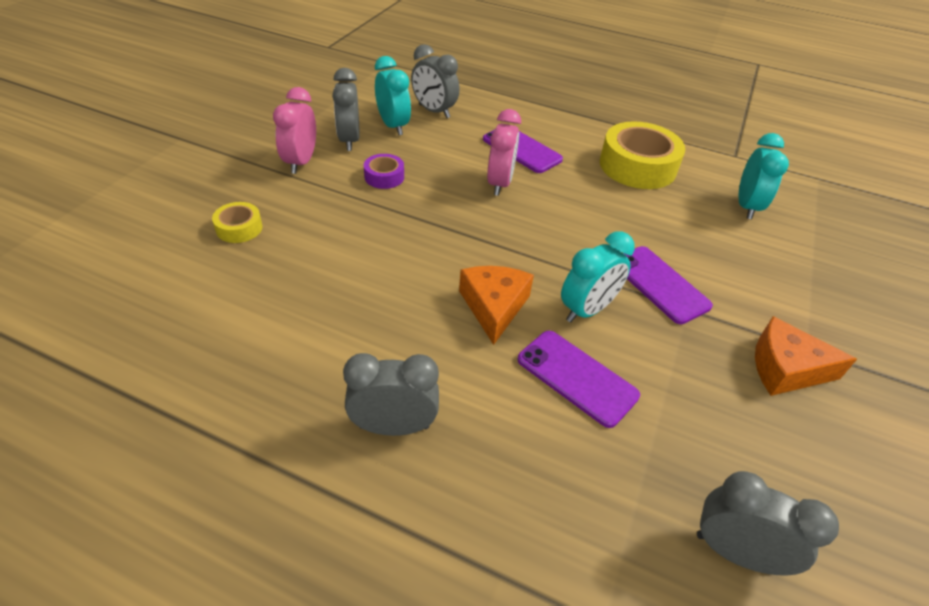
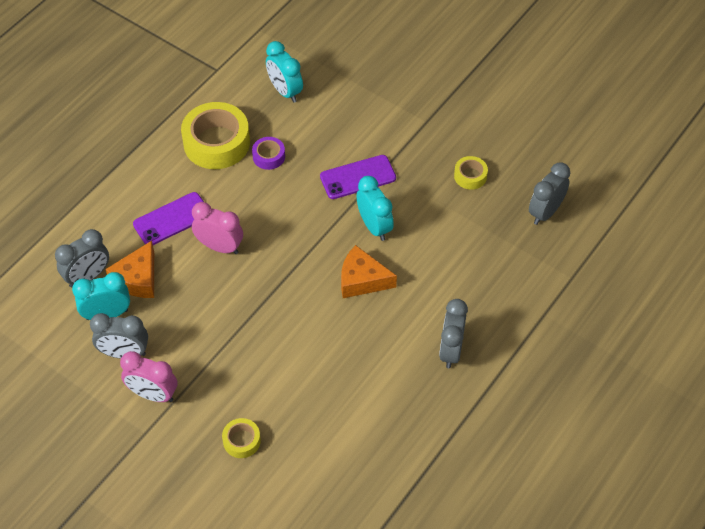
camera: 75 degrees left, 10 degrees up
(384, 177) = (191, 330): purple tape -> purple tape (269, 156)
(577, 377) = (429, 248): purple phone -> none
(742, 417) = (470, 176): none -> yellow tape
(747, 206) = (285, 91): turquoise clock -> turquoise clock turned 150 degrees counterclockwise
(785, 368) = (440, 139): orange cheese -> orange cheese (137, 279)

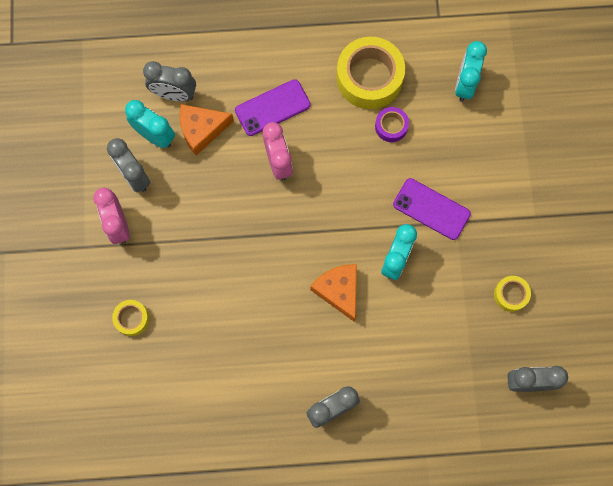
camera: 50 degrees right, 20 degrees up
(172, 219) = (272, 108): purple phone -> purple phone turned 45 degrees counterclockwise

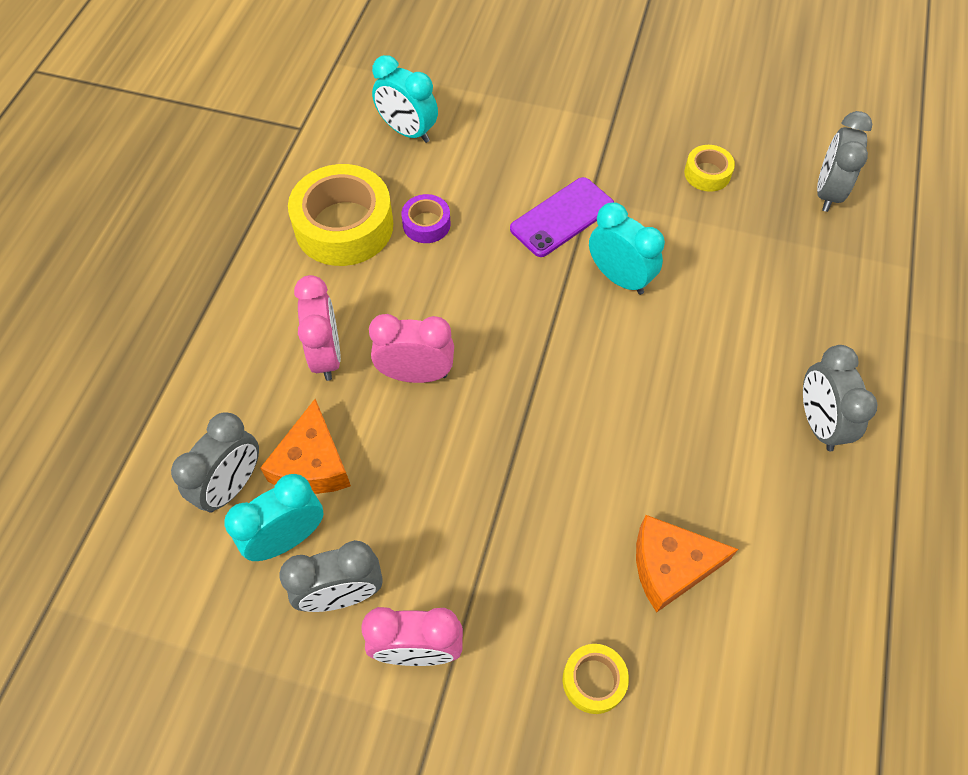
camera: 70 degrees left, 15 degrees down
(272, 108) = (326, 355): purple phone -> pink clock
(339, 291) = (642, 359): orange cheese -> orange cheese (670, 566)

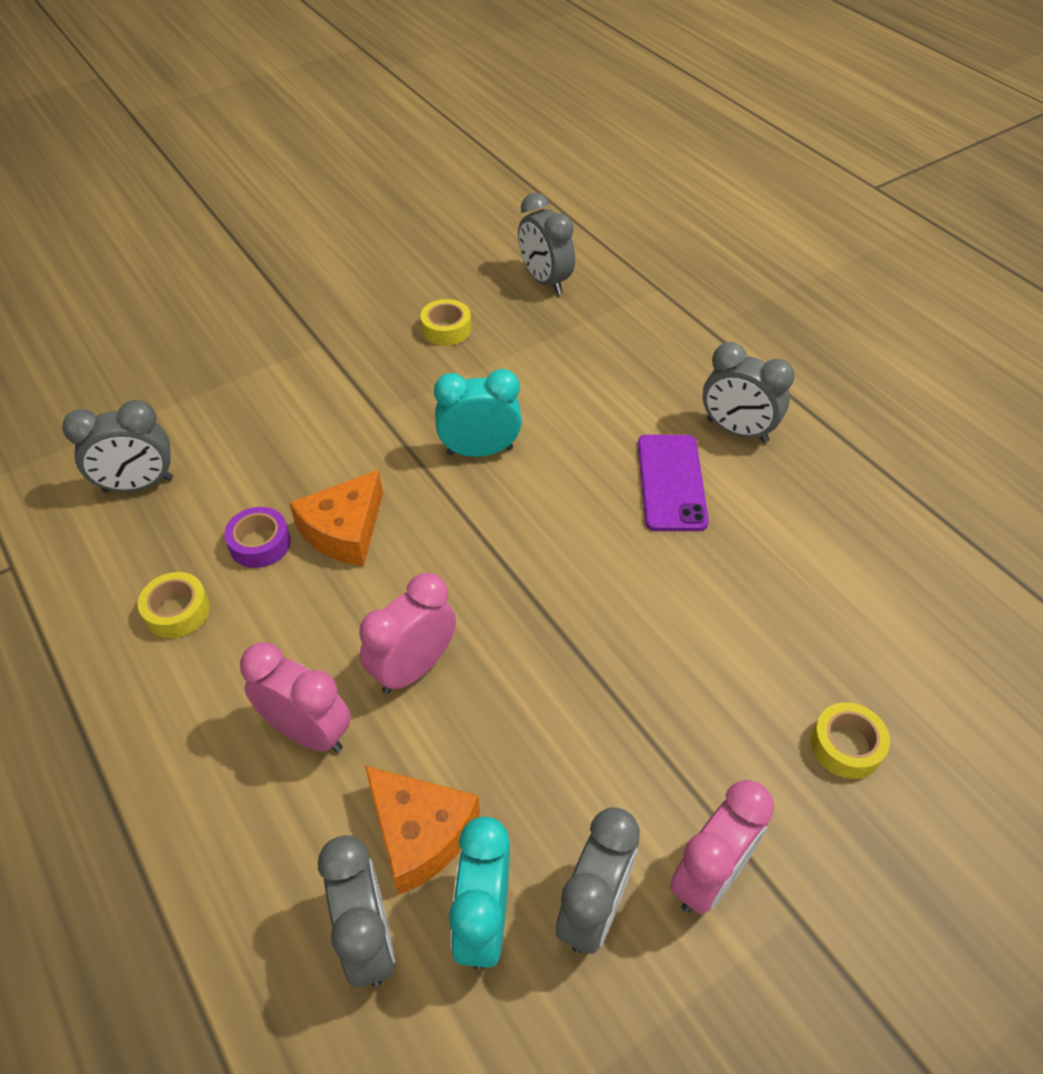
camera: 50 degrees left, 10 degrees down
(344, 226) = (177, 611): yellow tape -> yellow tape, size x0.49
(407, 131) = (138, 485): turquoise clock -> grey clock
(562, 217) = (375, 444): purple phone -> purple phone (671, 482)
(670, 566) = (782, 613): orange cheese -> orange cheese (344, 530)

